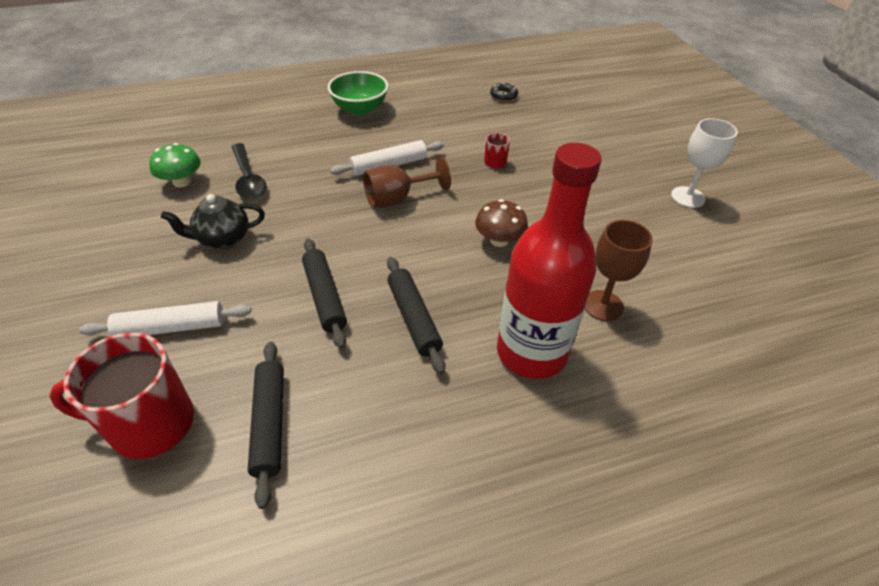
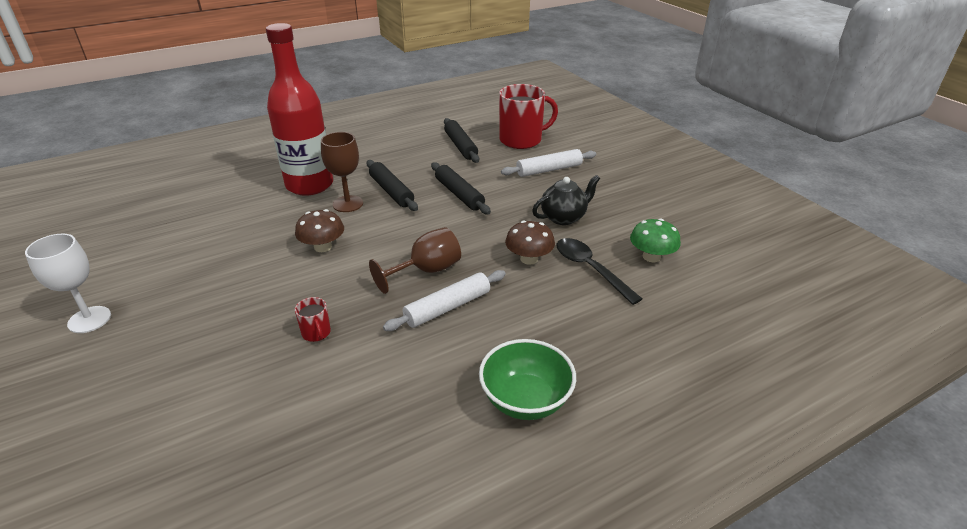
camera: 170 degrees right, 10 degrees down
(296, 196) = (529, 259): none -> brown mushroom
(503, 96) = (281, 485): black donut -> none
(603, 305) = (247, 214): brown goblet -> brown goblet (348, 204)

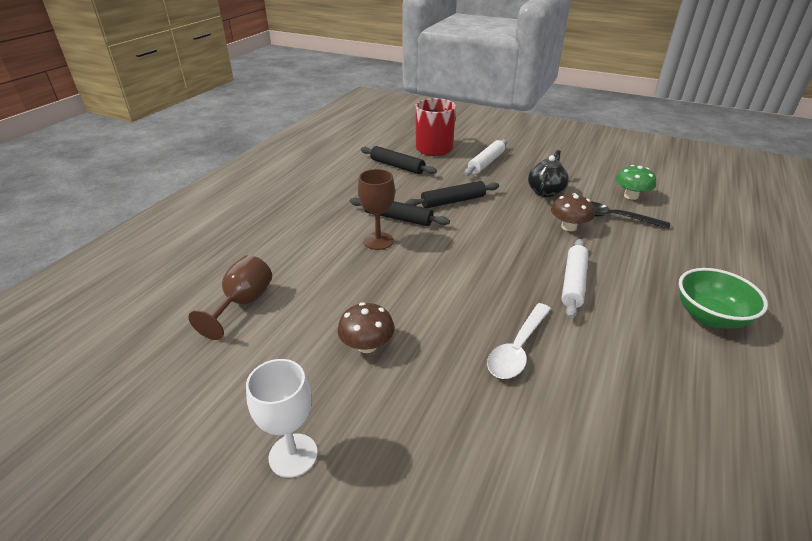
camera: 35 degrees left, 0 degrees up
(309, 185) = (319, 239): red bottle -> none
(316, 333) = (517, 348): red mug -> white spoon
(323, 247) = (413, 282): brown mushroom -> brown mushroom (367, 345)
(426, 271) = (519, 265): brown goblet -> brown goblet (243, 303)
(459, 194) = (453, 201): black rolling pin -> black rolling pin turned 45 degrees counterclockwise

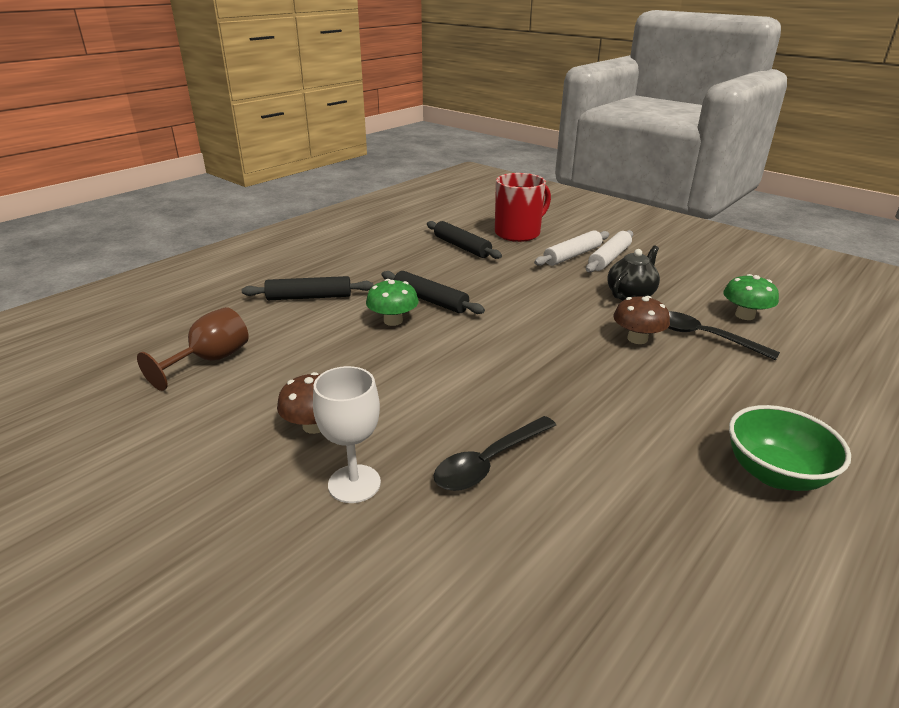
camera: 15 degrees right, 5 degrees down
(293, 455) = (168, 520): white goblet -> white goblet (354, 484)
(378, 241) = (393, 321): brown goblet -> green mushroom
(453, 201) = (506, 291): black rolling pin -> black rolling pin (309, 297)
(517, 348) = (489, 462): white spoon -> black spoon
(573, 283) = (606, 402): white rolling pin -> white rolling pin (609, 258)

